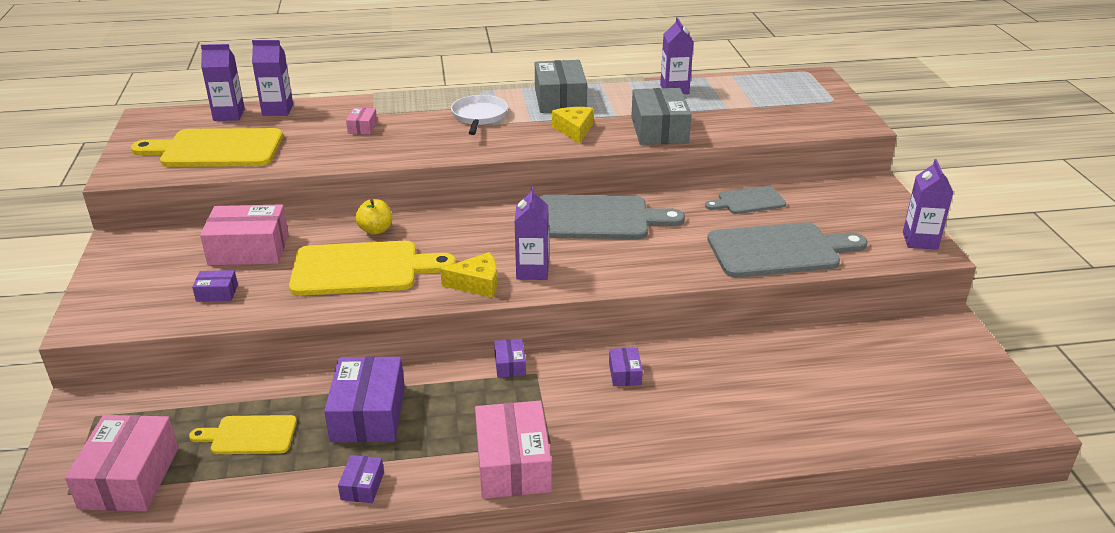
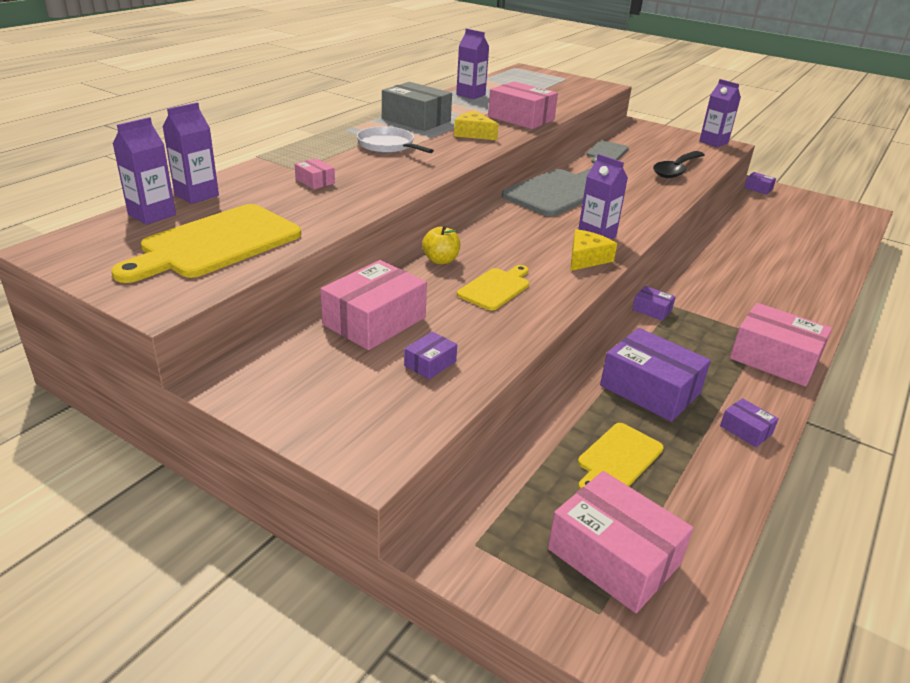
camera: 50 degrees left, 0 degrees up
(362, 269) = (496, 288): yellow cutting board -> yellow cutting board, size x0.55
(625, 374) = (709, 280): purple box -> purple box (758, 188)
(659, 130) = (521, 118): grey box -> pink box
(779, 250) = (676, 170): grey cutting board -> black spoon

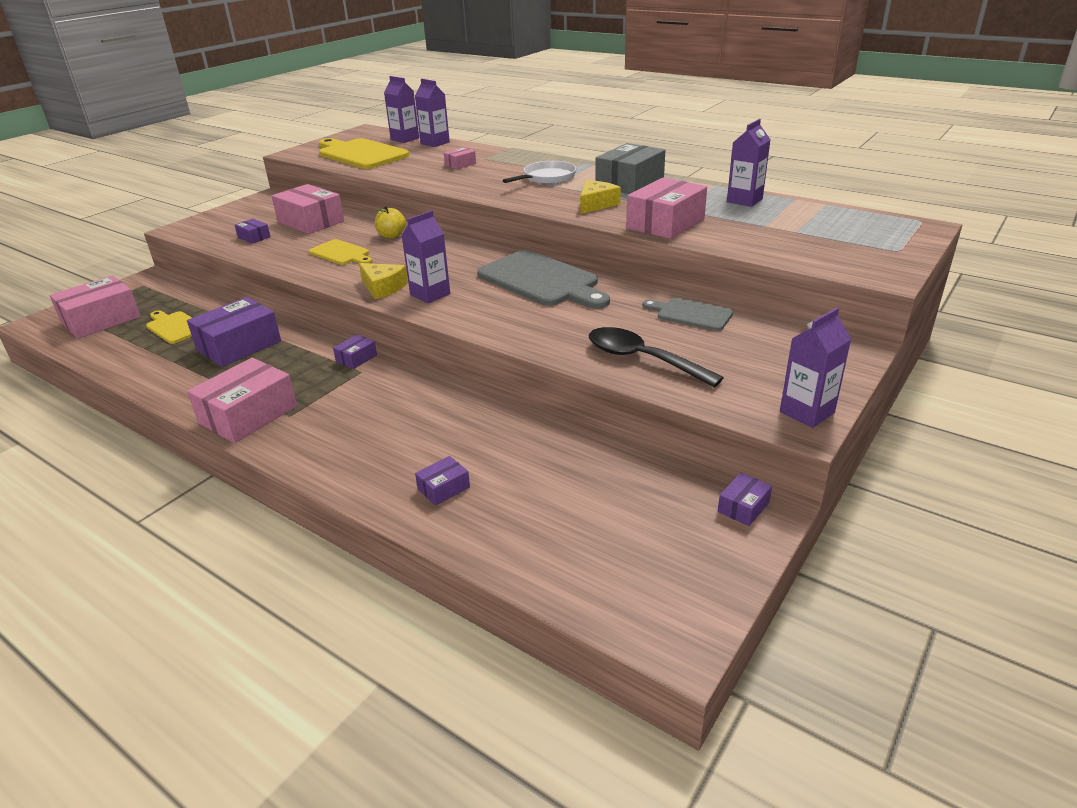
camera: 95 degrees right, 0 degrees up
(746, 430) = (166, 380): purple box -> purple box (443, 488)

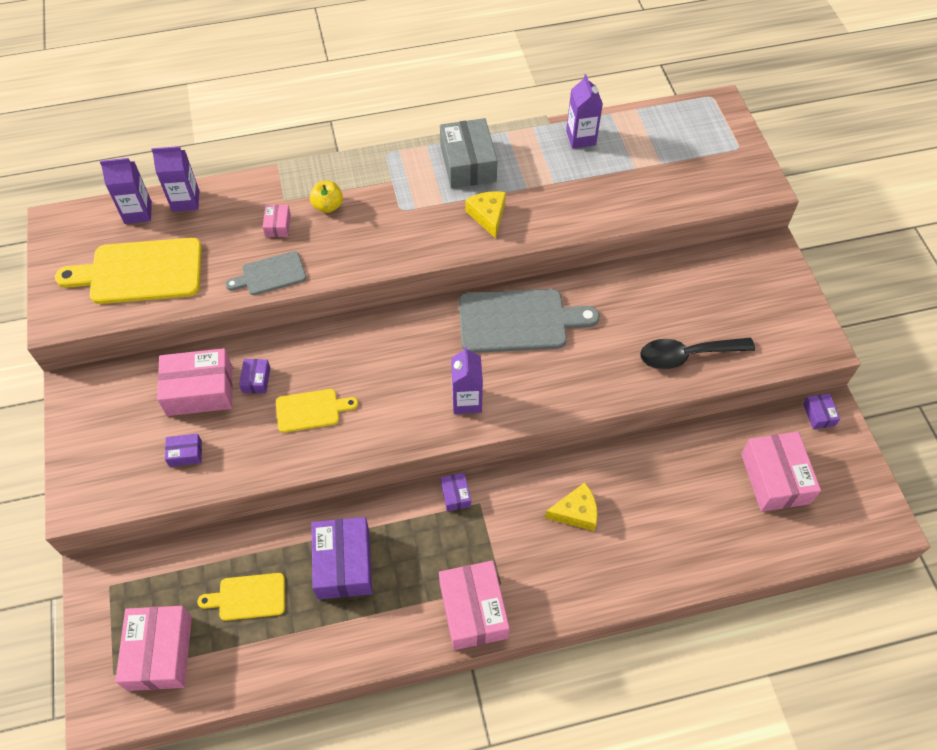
camera: 50 degrees left, 25 degrees up
(383, 287) = (419, 422): yellow cheese -> yellow cheese (576, 512)
(391, 235) = (313, 353): yellow apple -> yellow apple (328, 206)
(443, 488) = (677, 543): purple box -> purple box (256, 380)
(547, 178) = (391, 198): white pan -> none
(665, 223) = (571, 210): pink box -> pink box (775, 478)
(691, 314) = (656, 285): grey cutting board -> grey cutting board (270, 274)
(807, 412) = (813, 332): purple carton -> none

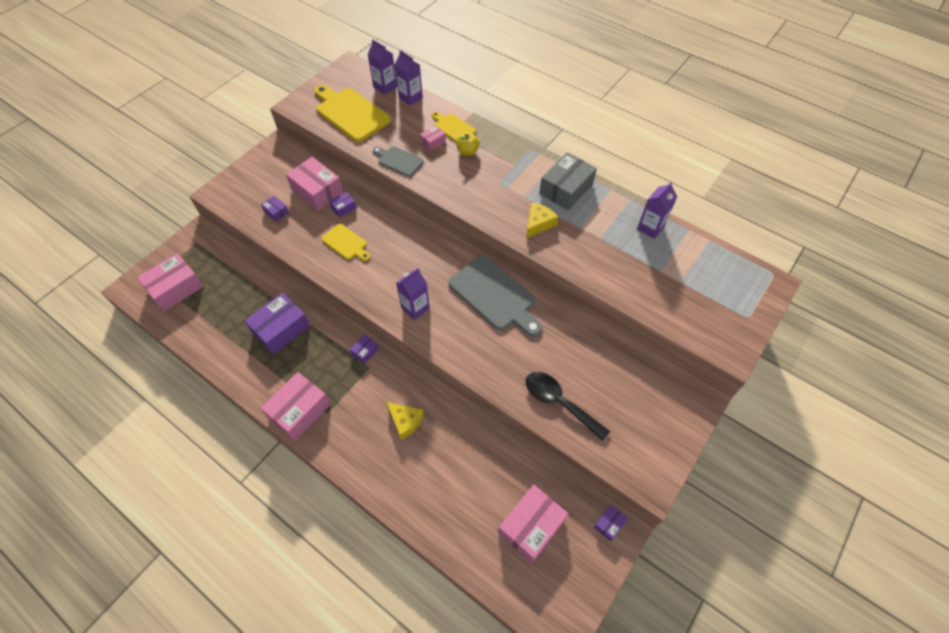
camera: 50 degrees right, 0 degrees up
(248, 597) = (231, 301): yellow cutting board -> yellow cutting board (453, 127)

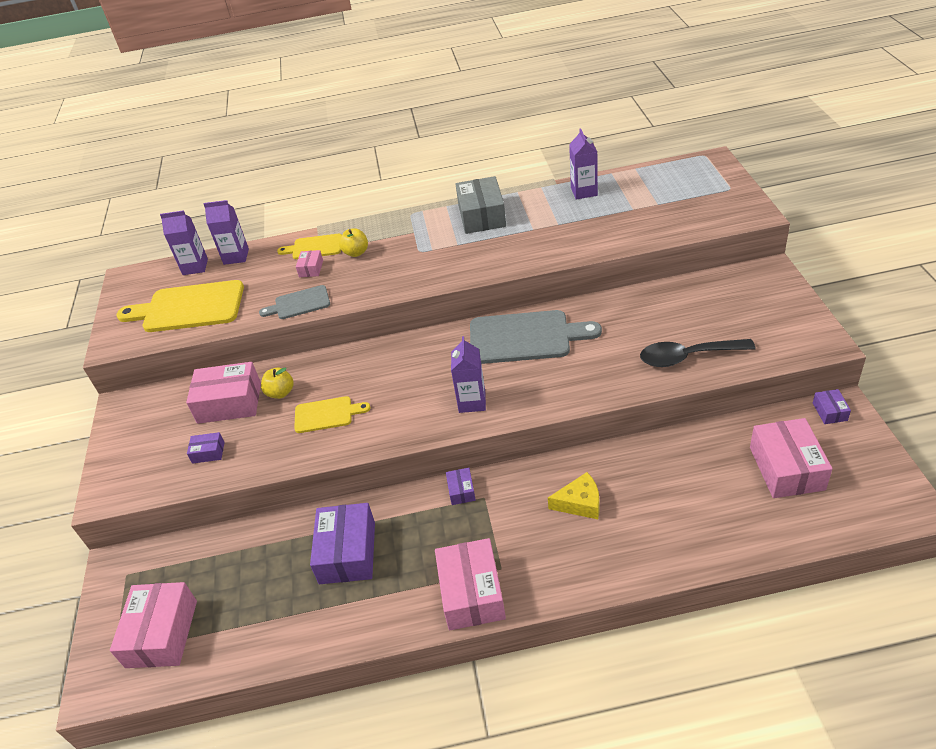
camera: 40 degrees left, 15 degrees down
(343, 208) = (280, 393): purple box -> yellow apple
(538, 223) = (497, 251): yellow cheese -> none

